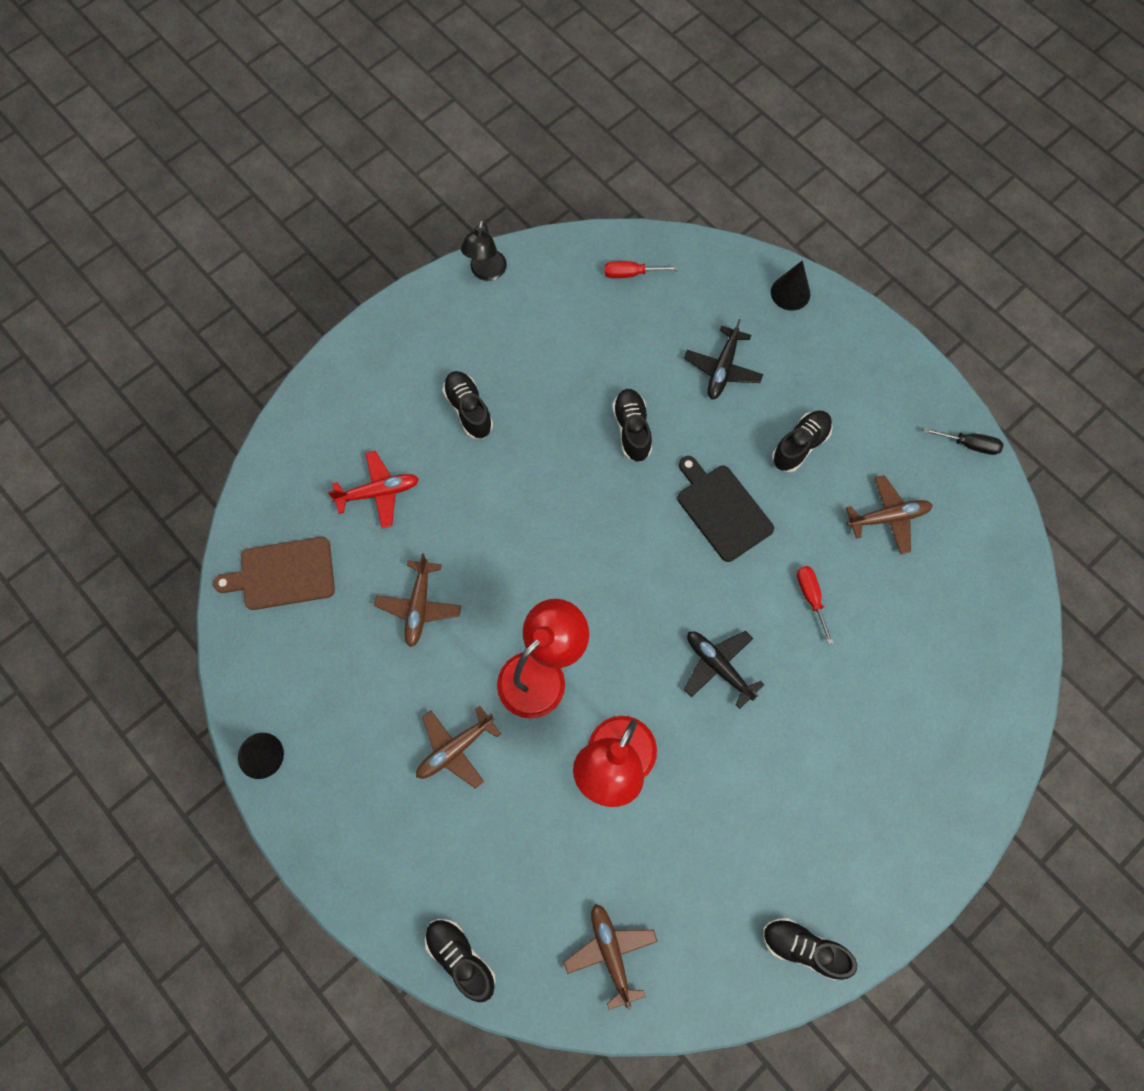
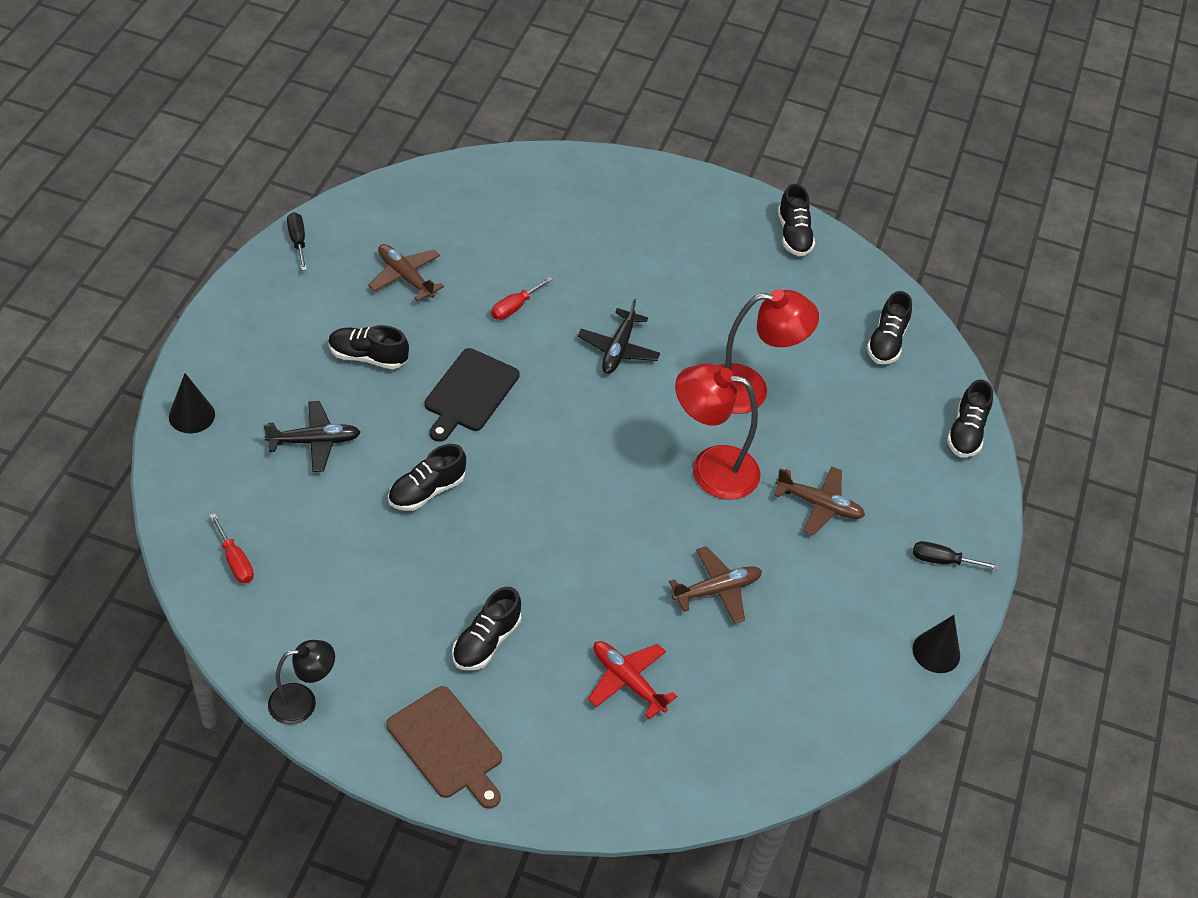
camera: 125 degrees left, 20 degrees down
(283, 574) = (766, 724): brown cutting board -> brown cutting board (447, 746)
(339, 826) = (942, 561): none -> black screwdriver
(610, 952) = (886, 342): brown plane -> black shoe

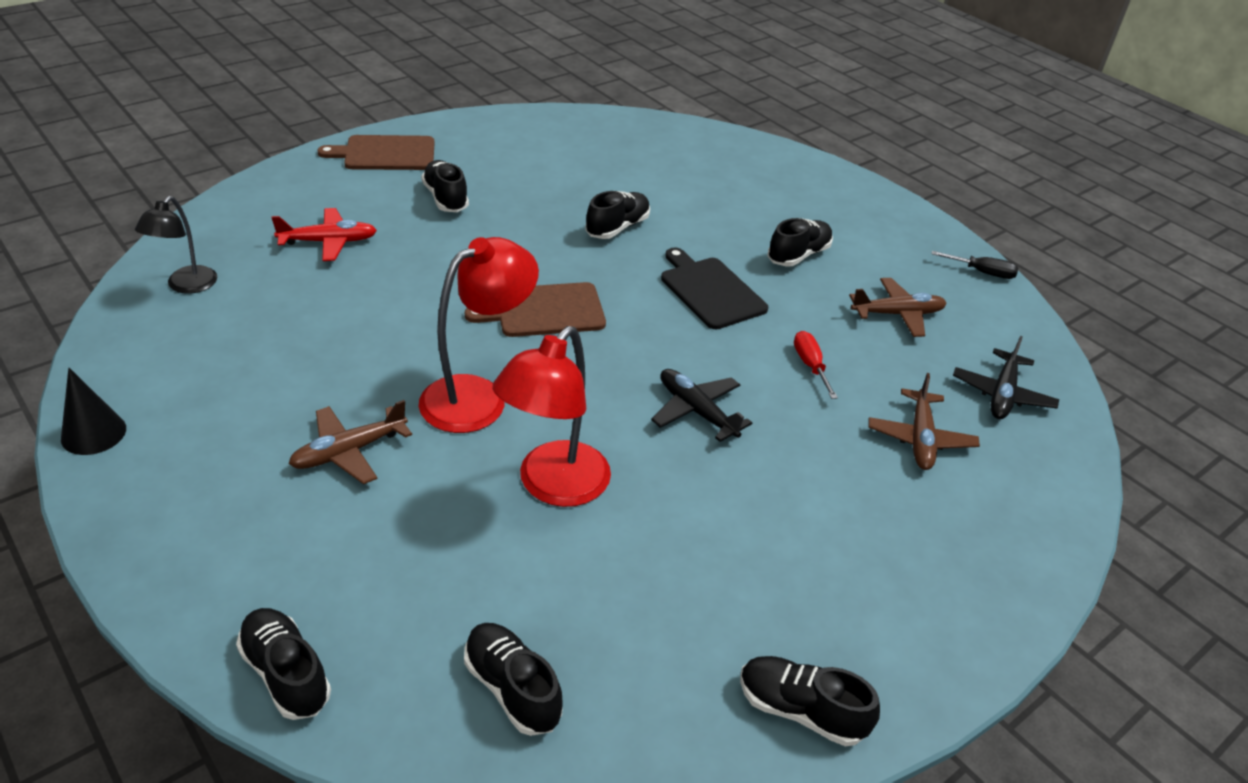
camera: 125 degrees right, 10 degrees down
(191, 415) = (789, 161): black cone -> none
(235, 561) = (631, 135): red screwdriver -> none
(302, 702) = (487, 121): black lamp -> black lamp (186, 286)
(314, 442) = (718, 199): black plane -> black plane (1002, 394)
(426, 491) = (617, 228): black shoe -> black shoe turned 45 degrees clockwise
(586, 481) = (544, 310): none -> brown cutting board
(717, 590) = (344, 328): brown plane -> brown plane (920, 439)
(942, 561) = (167, 510): black screwdriver -> none

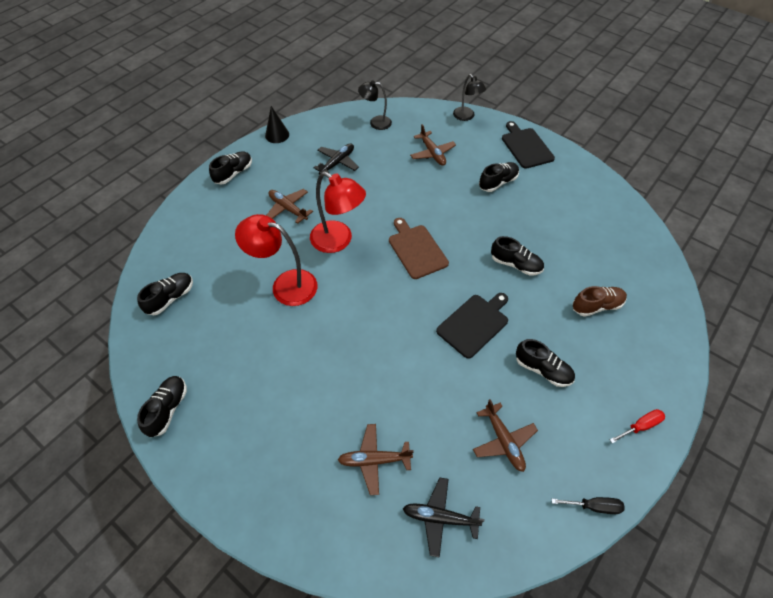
camera: 80 degrees right, 15 degrees up
(265, 186) = (466, 116): none -> black lamp
(286, 673) = (171, 229): black shoe -> black shoe (233, 173)
(329, 242) = (432, 153): red plane -> brown plane
(385, 153) = (526, 146): brown cutting board -> black cutting board
(696, 411) = (359, 335): black plane -> black plane (337, 163)
(712, 188) = (596, 306): none -> brown shoe
(810, 365) = (422, 389): red screwdriver -> red screwdriver (640, 426)
(982, 272) = (594, 506): black screwdriver -> black screwdriver turned 90 degrees counterclockwise

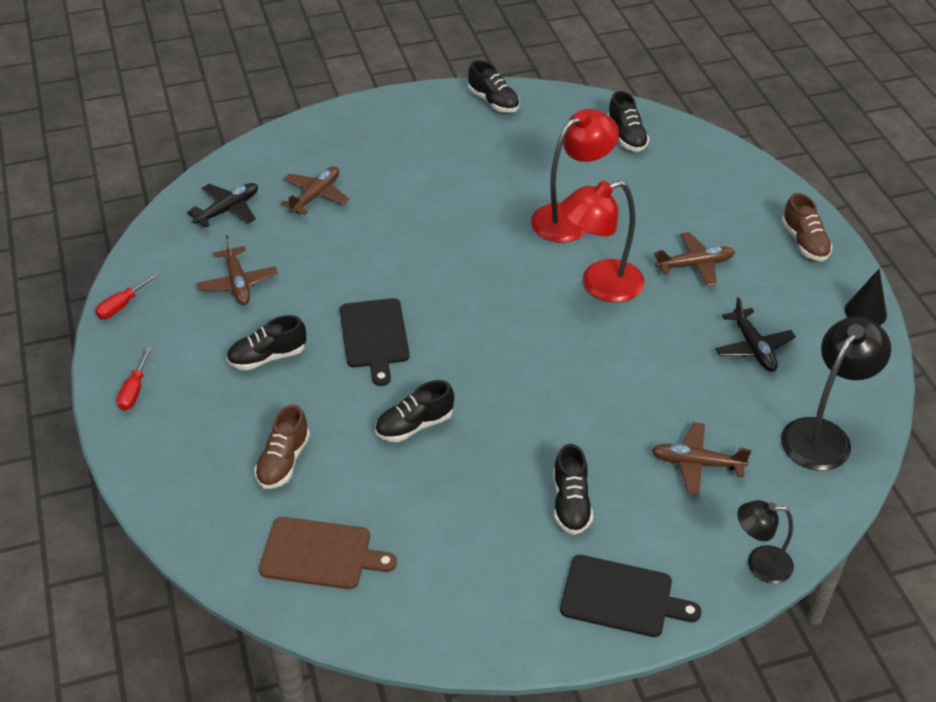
camera: 125 degrees right, 10 degrees down
(233, 173) = (804, 242): black shoe -> brown shoe
(375, 122) = (823, 434): black lamp -> black lamp, size x1.64
(416, 249) = (524, 346): brown cutting board -> brown cutting board (320, 554)
(503, 441) = (238, 283): brown plane -> brown plane turned 120 degrees counterclockwise
(594, 506) = (122, 305): black screwdriver -> red screwdriver

